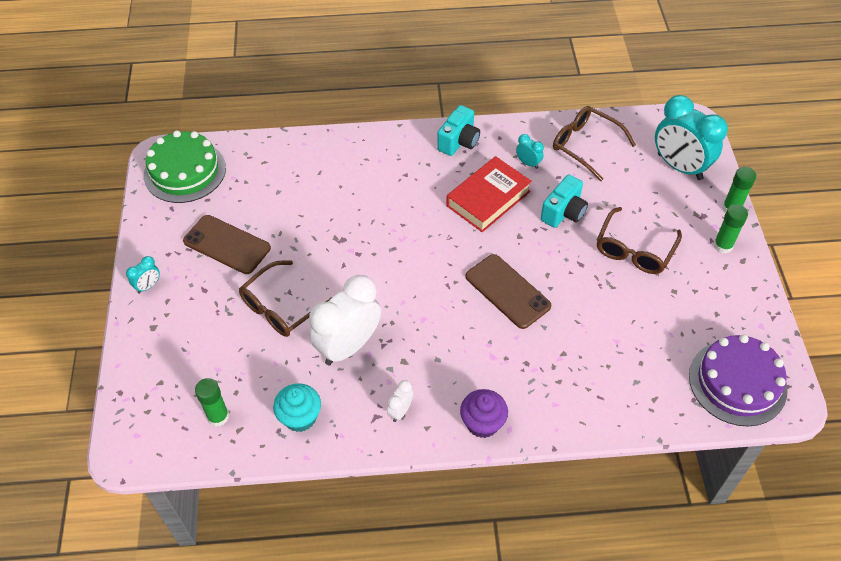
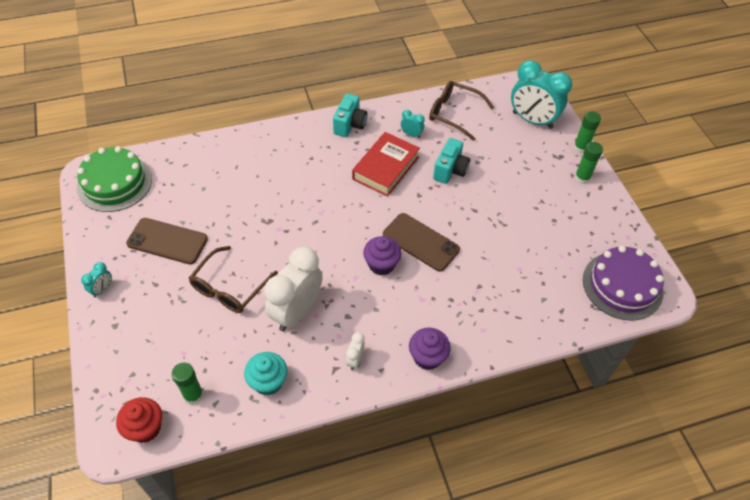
camera: 15 degrees left, 0 degrees up
(161, 441) = (145, 428): none -> red cupcake
(456, 309) = (381, 264): none -> purple cupcake
(634, 249) = (514, 191): brown glasses -> none

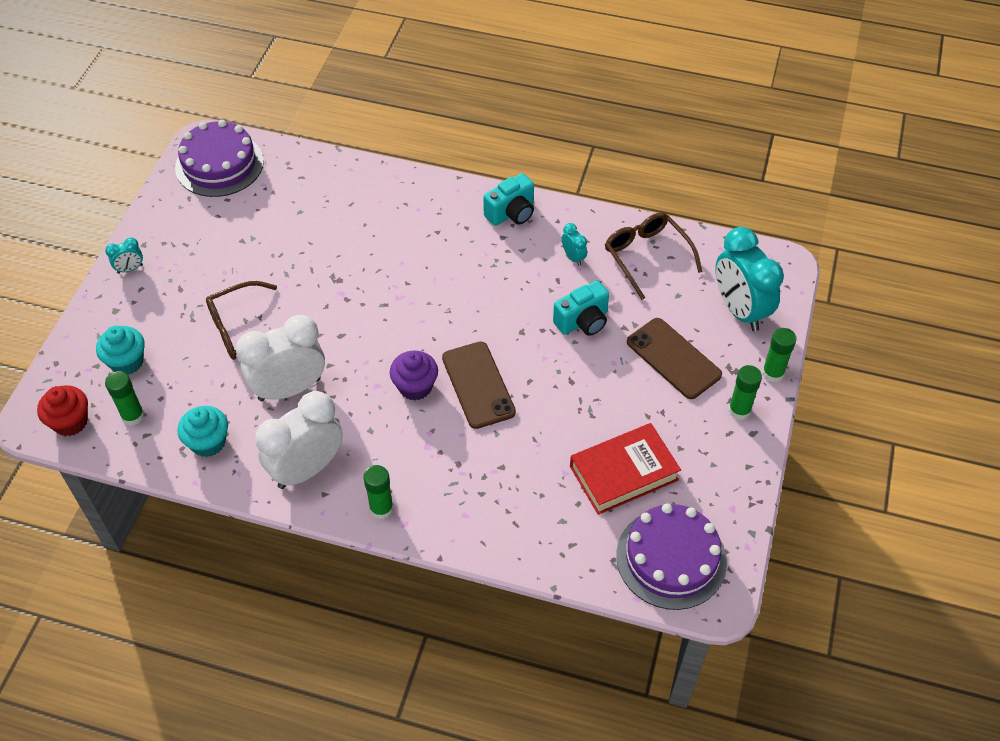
camera: 35 degrees right, 0 degrees up
(114, 183) = (219, 164): green cake -> purple cake
(155, 358) = (127, 362): none -> turquoise cupcake
(167, 241) = (223, 250): brown phone -> brown phone (673, 358)
(355, 360) = (307, 469): white clock -> white clock, size x2.31
(385, 168) = (510, 282): red book -> red book (623, 473)
(427, 357) = (381, 508): purple cupcake -> green glue stick

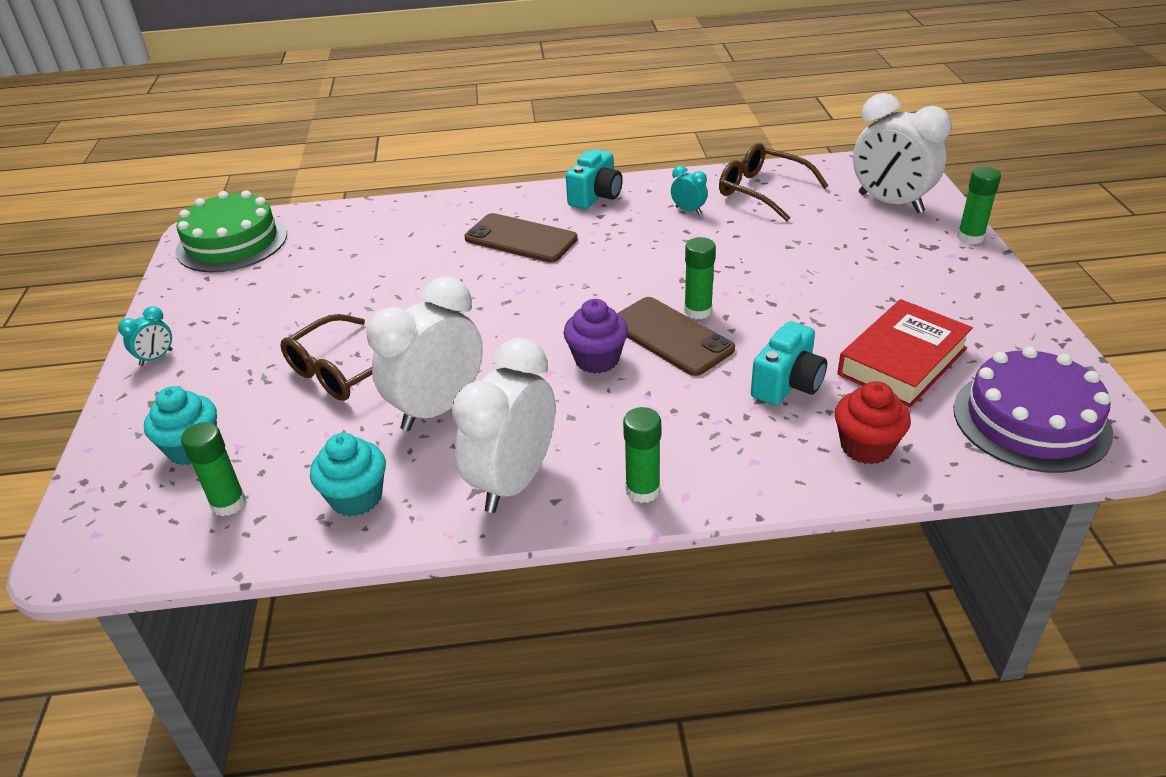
camera: 20 degrees left, 15 degrees down
(70, 422) = (133, 540): red cupcake -> red cupcake (866, 447)
(219, 164) = (232, 242): purple cake -> green cake
(583, 321) = (741, 253): turquoise camera -> turquoise camera (787, 384)
(673, 358) = (862, 254): brown phone -> brown phone (521, 239)
(739, 310) = (890, 203): turquoise clock -> white clock
(739, 410) = (968, 274): green glue stick -> green glue stick (698, 311)

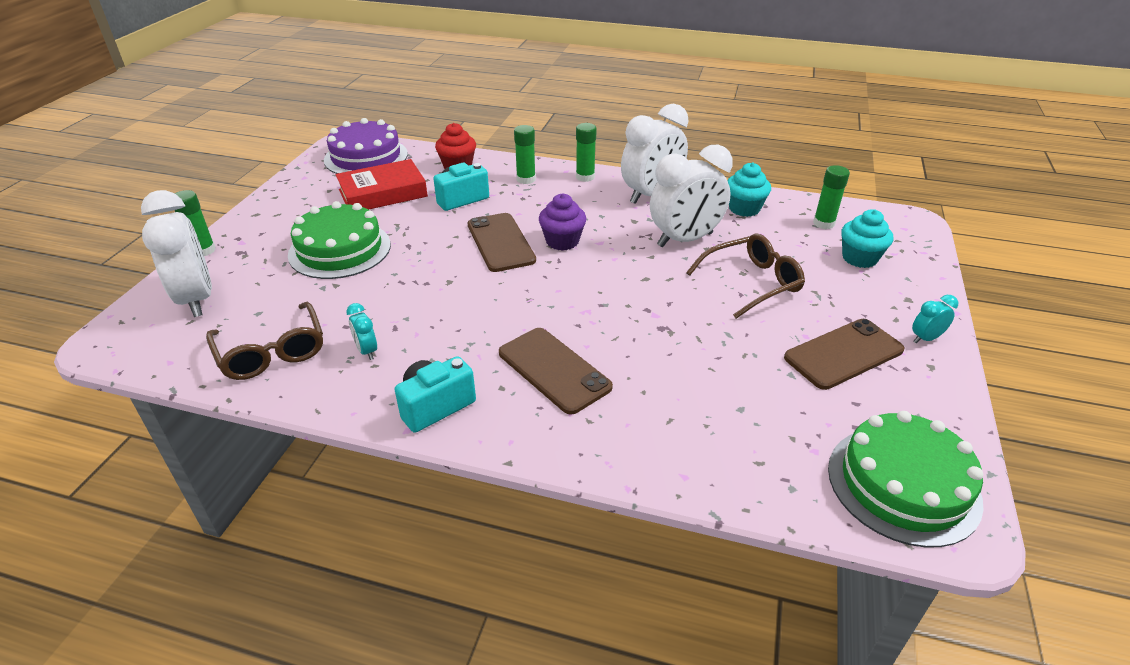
camera: 160 degrees left, 0 degrees up
(251, 319) = (844, 354): none -> brown phone
(698, 311) = (464, 254): green glue stick -> green glue stick (526, 179)
(837, 277) = (340, 249): none -> green cake

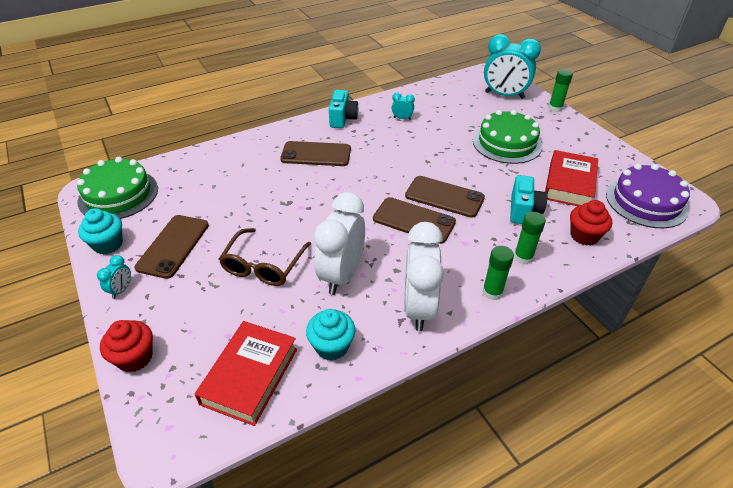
camera: 135 degrees right, 5 degrees up
(196, 299) = (504, 95): white clock -> turquoise clock
(272, 352) = (434, 99): brown glasses -> none
(562, 241) = (414, 220): purple cupcake -> brown phone
(823, 223) = (250, 376): green glue stick -> red book
(859, 258) = (197, 346): turquoise cupcake -> turquoise cupcake (108, 244)
(922, 277) = (135, 357): none -> red cupcake

